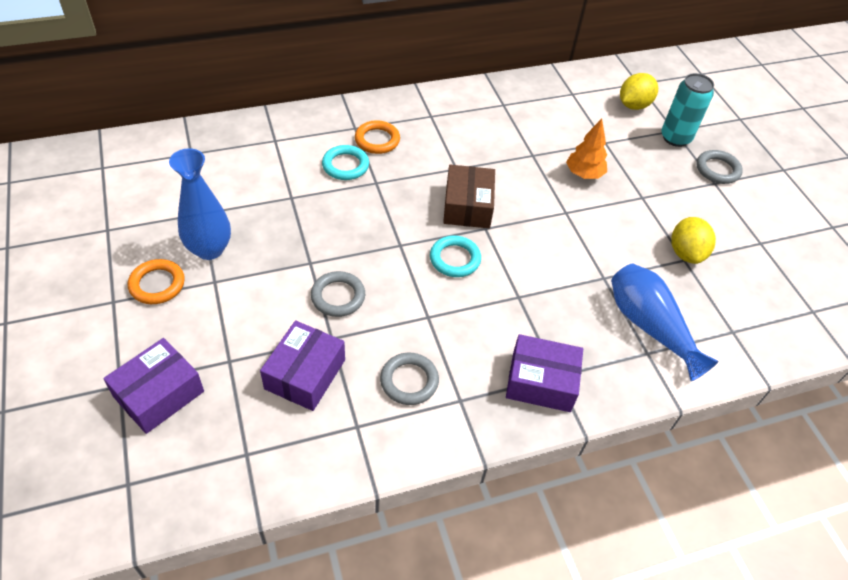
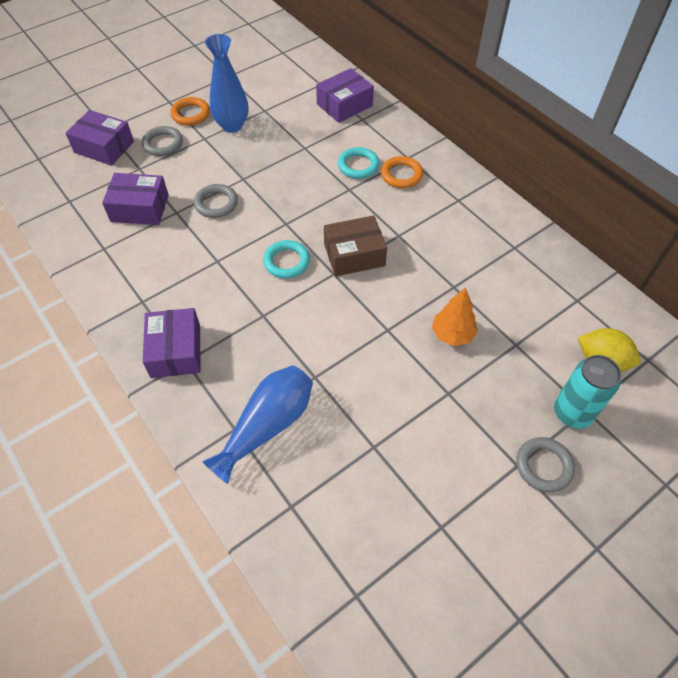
camera: 75 degrees right, 5 degrees up
(242, 146) = (344, 105): none -> purple box
(409, 381) = (151, 266): grey ring -> grey ring (163, 144)
(686, 253) = (384, 447): yellow lemon -> none

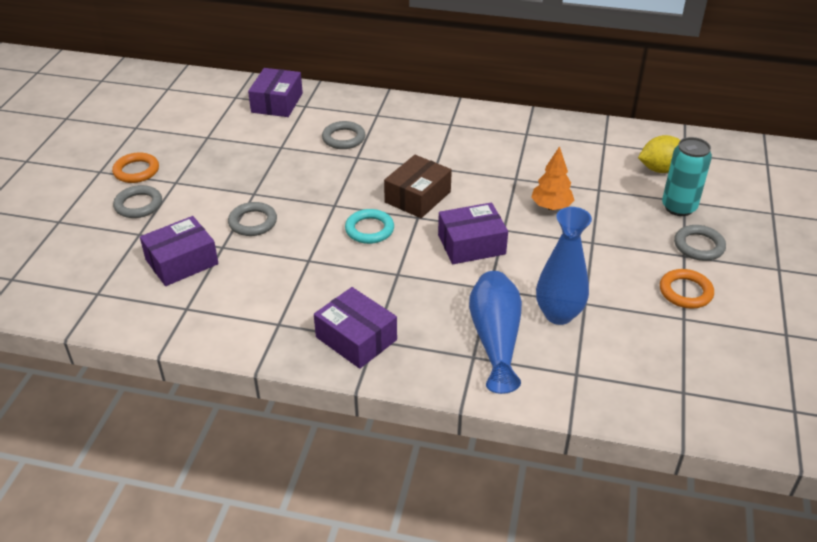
camera: 40 degrees left, 15 degrees down
(104, 147) = (77, 236): purple box -> purple box (471, 244)
(232, 126) = (191, 161): blue vase -> blue vase (558, 314)
(358, 166) = (343, 138): turquoise ring -> grey ring
(401, 175) = (387, 128): orange ring -> orange ring (685, 292)

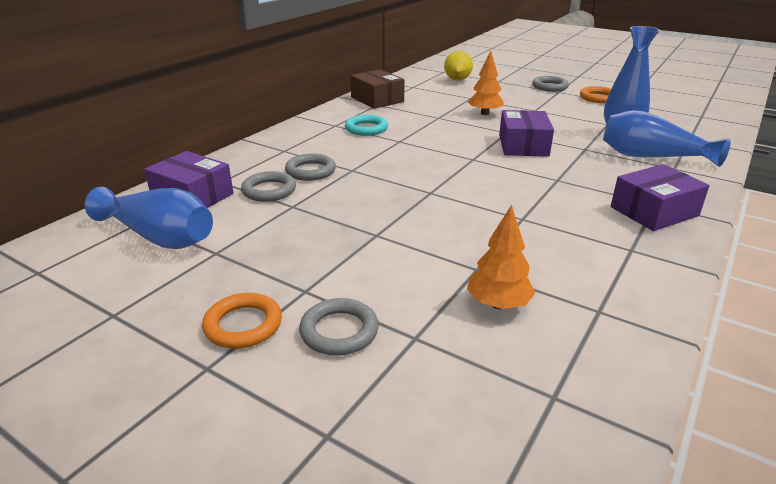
camera: 70 degrees left, 10 degrees down
(182, 262) = (498, 304): purple box -> orange tree
(218, 111) = (159, 237): none -> blue vase
(253, 222) = (436, 242): grey ring -> grey ring (269, 190)
(369, 229) = (482, 181): turquoise ring -> turquoise ring (366, 129)
(417, 197) = (441, 154): brown box -> brown box (377, 99)
(679, 207) = (504, 83): turquoise can -> none

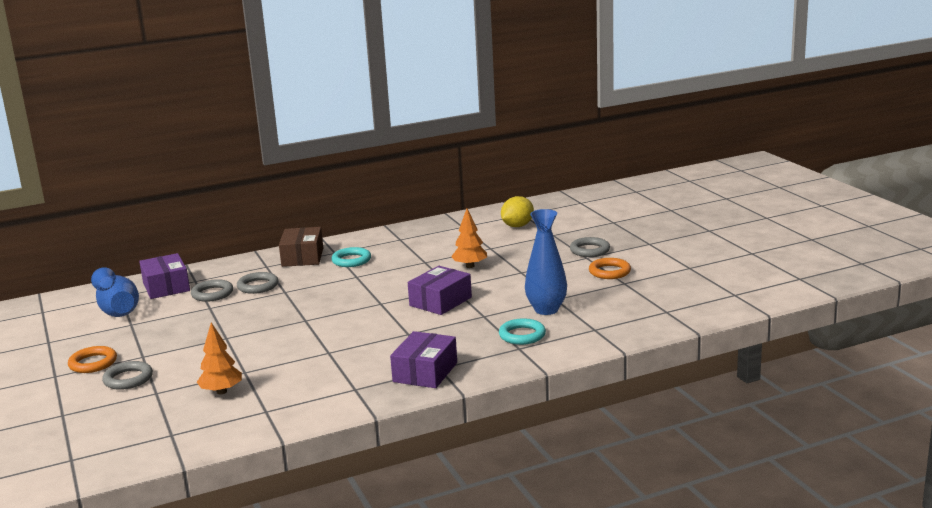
camera: 35 degrees right, 10 degrees down
(377, 99) = (408, 234): brown box -> brown box (302, 257)
(651, 157) = (522, 335): blue vase -> turquoise ring
(654, 211) = (425, 372): purple box -> purple box turned 75 degrees counterclockwise

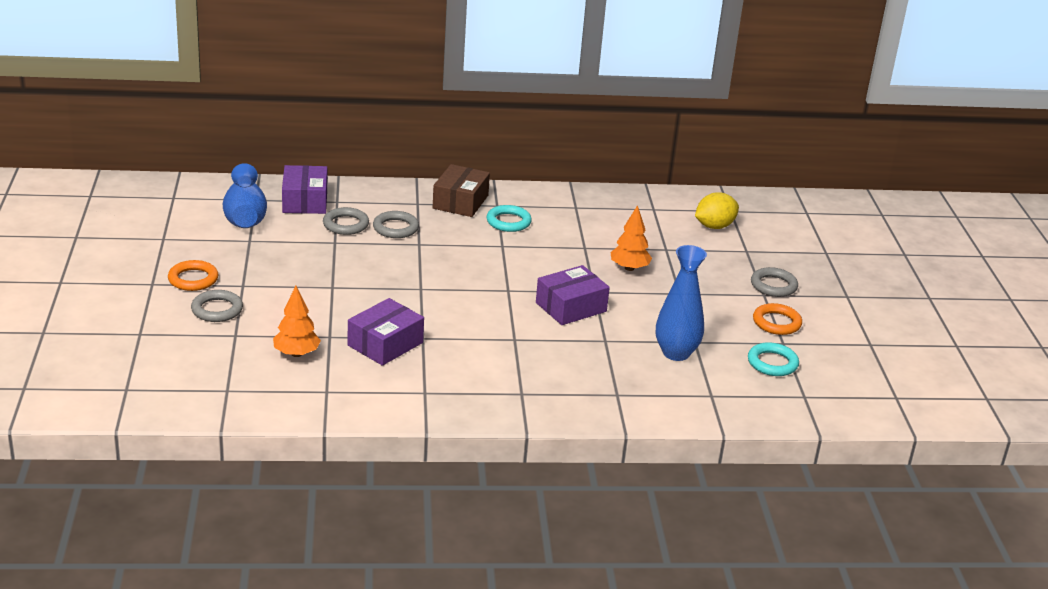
camera: 15 degrees right, 10 degrees up
(425, 372) = (504, 394): purple box -> purple box (385, 344)
(522, 335) = (630, 379): turquoise ring -> turquoise ring (772, 363)

